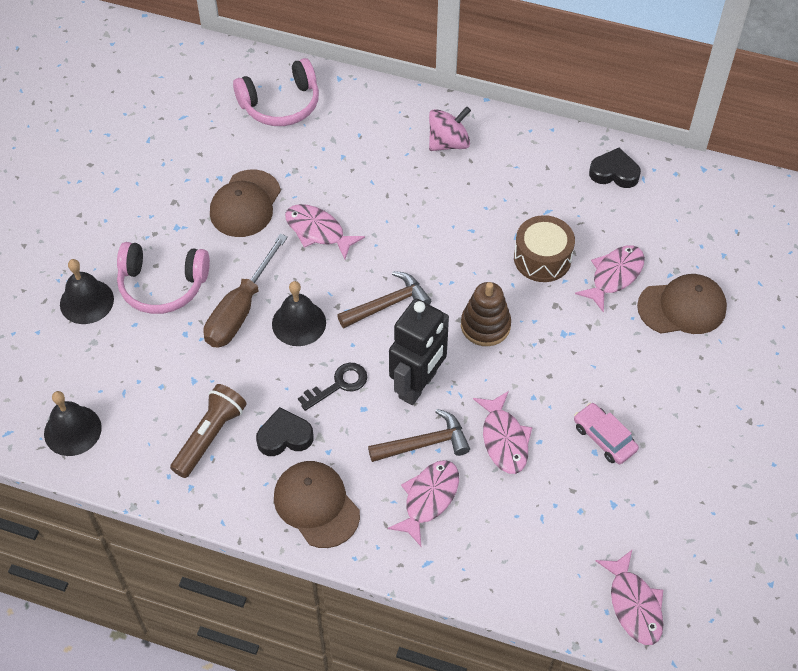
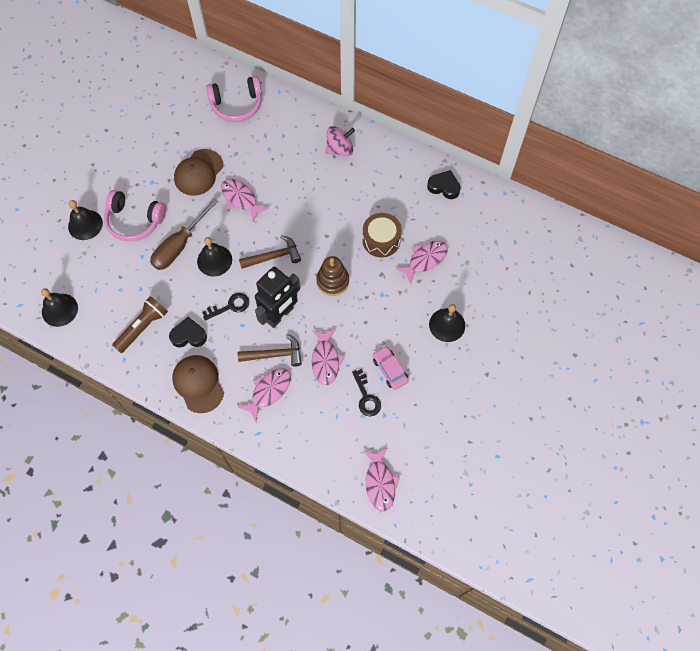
camera: 10 degrees right, 10 degrees up
(579, 483) = (366, 397): none -> black key
(671, 361) = (447, 325): none -> black bell
(682, 307) = (464, 289): brown cap -> none

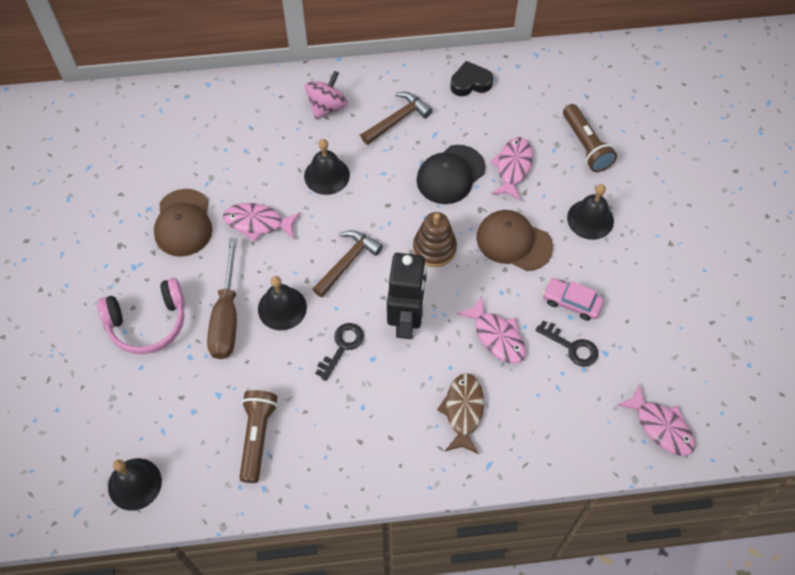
camera: 35 degrees left, 5 degrees down
(85, 224) = (87, 364): black bell -> black bell (327, 175)
(188, 335) = (320, 410): black heart -> none
(198, 384) = (376, 456): brown cap -> brown cap (514, 242)
(237, 105) = (169, 125): pink headphones -> none
(269, 391) = (463, 411): pink fish -> brown fish
(275, 354) = (436, 366): brown hammer -> brown hammer (398, 119)
(381, 240) = (450, 174): brown drum -> black cap
(485, 275) = (586, 146): none -> brown flashlight

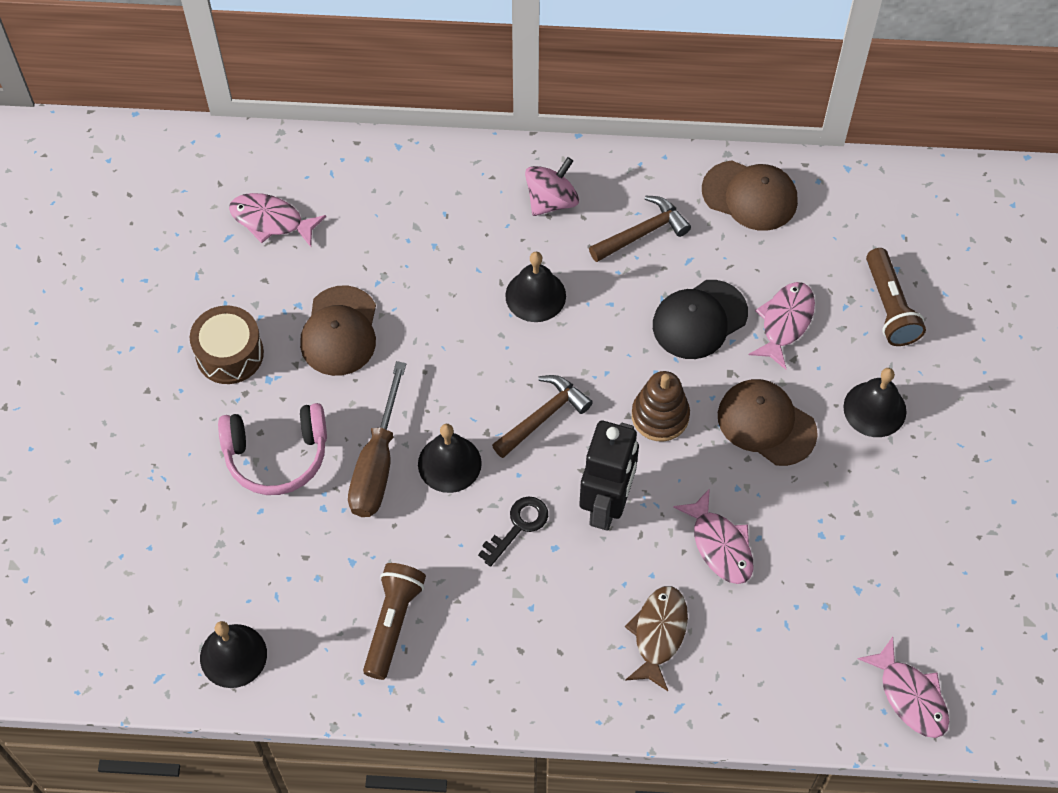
camera: 10 degrees right, 0 degrees up
(101, 252) = (229, 354): none -> brown drum
(258, 223) = (435, 346): pink fish -> pink fish (271, 221)
(470, 83) = (750, 196): black heart -> brown cap
(572, 302) = (827, 516): pink car -> none
(572, 347) = (815, 574): black key -> none

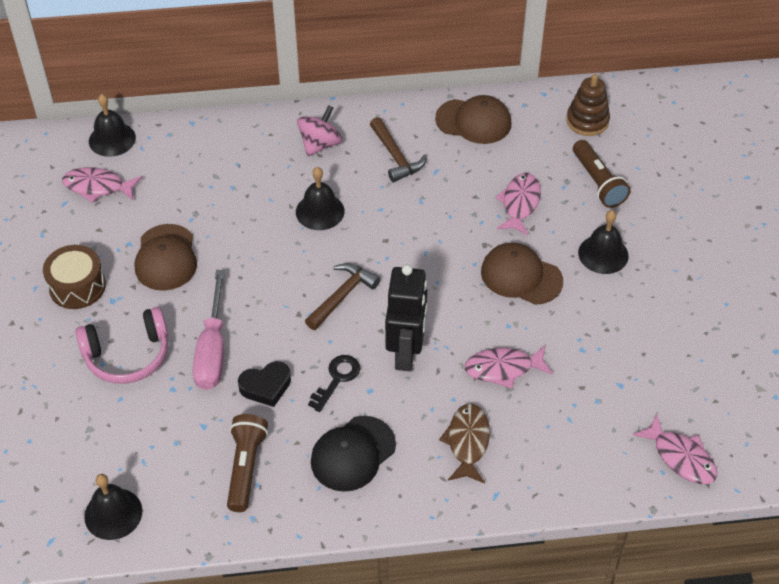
camera: 10 degrees left, 10 degrees down
(377, 464) = (212, 349): brown screwdriver -> pink screwdriver
(432, 522) = (266, 386): none -> black heart
(449, 463) = (272, 341): black bell -> black bell (112, 139)
(642, 232) = (396, 157): brown hammer -> brown hammer turned 105 degrees clockwise
(660, 416) = (436, 282): brown stacking toy -> brown stacking toy (587, 121)
(699, 319) = (453, 210): black cap -> black cap (353, 454)
(720, 545) = (503, 369): pink fish -> pink fish turned 120 degrees clockwise

